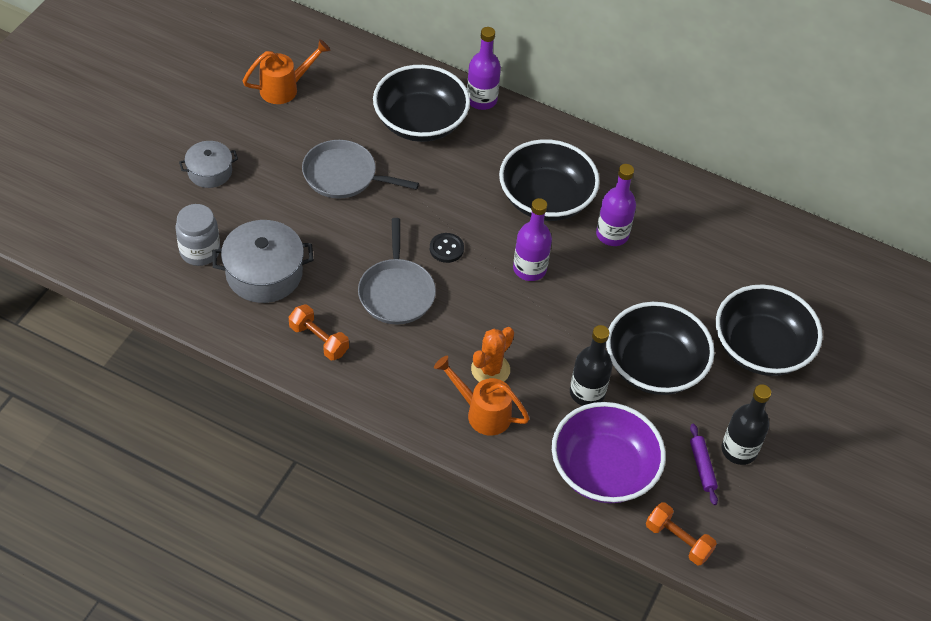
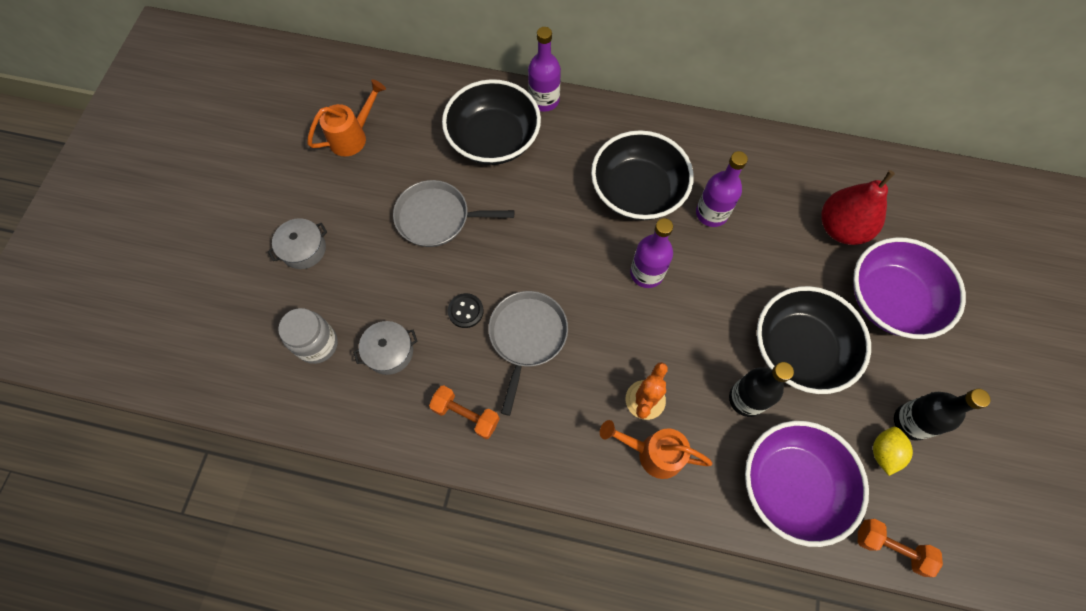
camera: 10 degrees left, 15 degrees up
(264, 273) = (389, 352): grey pot -> grey pot, size x0.61
(396, 292) = (527, 336): grey pan -> grey pan turned 150 degrees counterclockwise
(446, 249) = (560, 273): black button -> black button (465, 311)
(702, 467) = (883, 452): purple rolling pin -> yellow lemon
(737, 277) = (841, 228): none -> red pear
(761, 348) = (890, 300): black bowl -> purple bowl

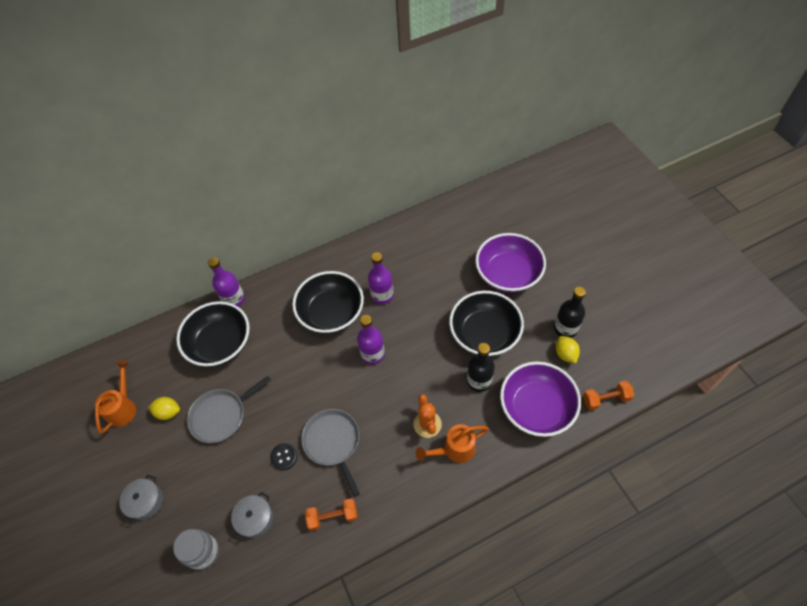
camera: 35 degrees left, 10 degrees down
(390, 174) = (168, 412): none -> yellow lemon
(841, 228) = (455, 254): red pear -> none

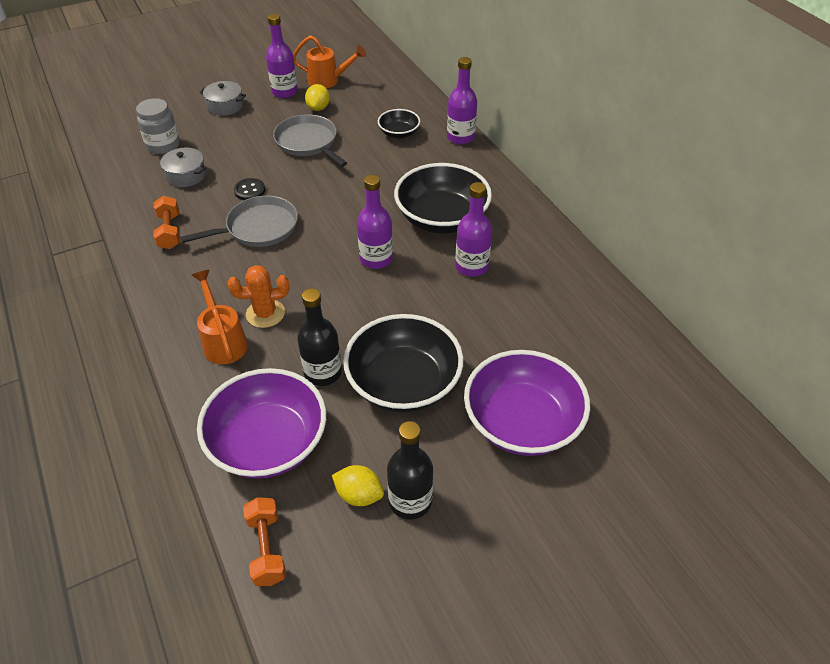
camera: 85 degrees right, 10 degrees down
(133, 446) = (284, 92): none -> purple bottle
(220, 344) = (399, 133): black bowl -> black bowl, size x0.50
(565, 354) = (359, 495): yellow lemon -> yellow lemon turned 45 degrees clockwise

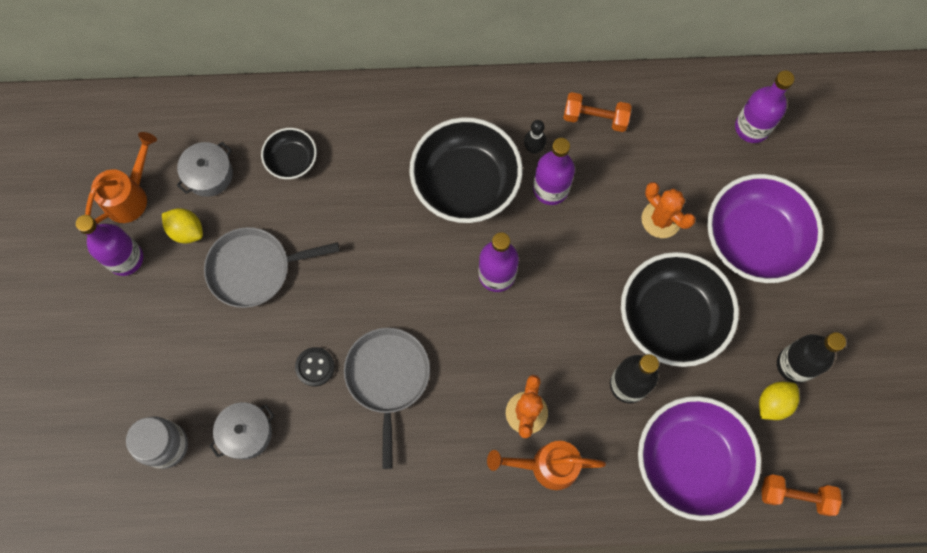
camera: 65 degrees left, 25 degrees up
(170, 231) = (346, 478): orange dumbbell -> orange dumbbell (595, 118)
(225, 106) = (116, 343): grey pot -> grey pot (209, 174)
(460, 137) = (336, 98): purple bottle -> purple bottle (752, 127)
(494, 346) = (661, 219): none -> orange cactus
(499, 246) = (533, 148): none -> black bowling pin

